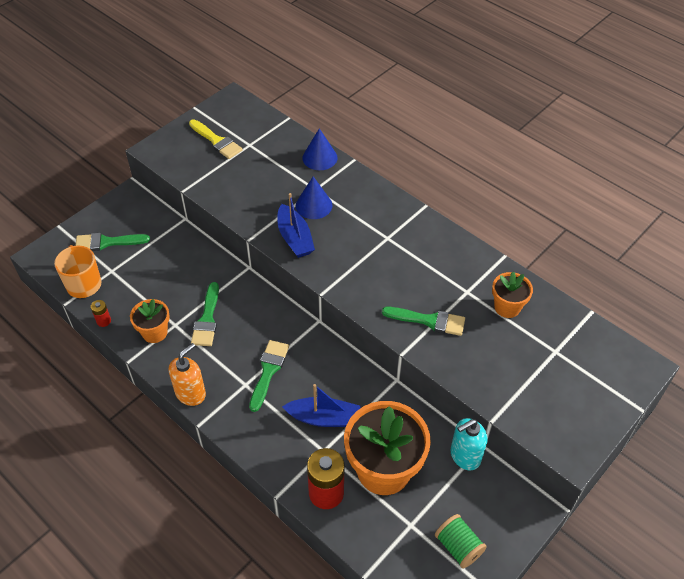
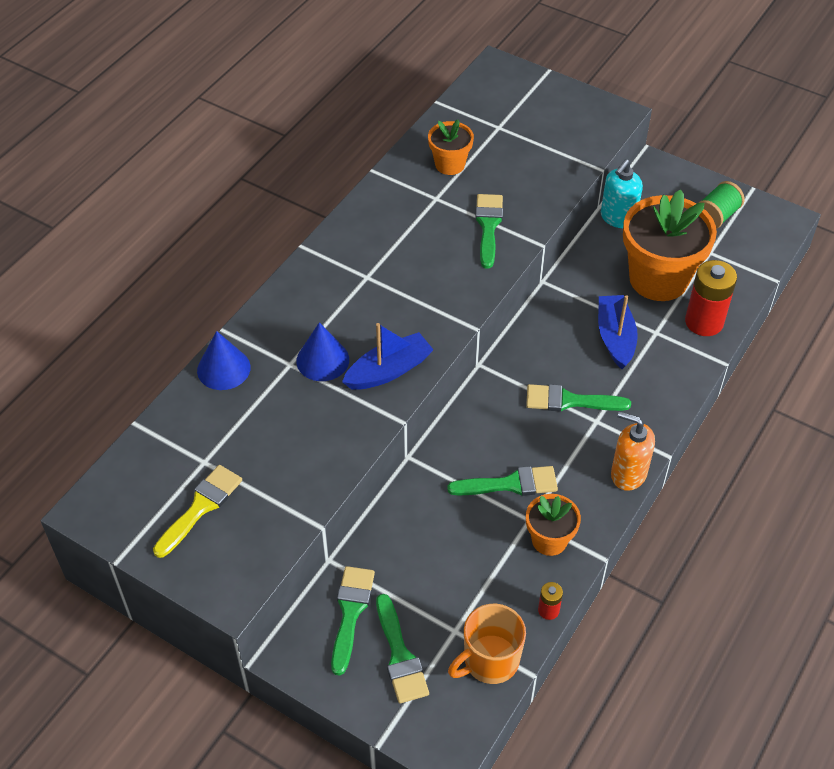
camera: 100 degrees left, 0 degrees up
(145, 224) = (350, 612): none -> green brush
(465, 456) = (617, 218): turquoise soap dispenser -> turquoise soap dispenser turned 75 degrees clockwise

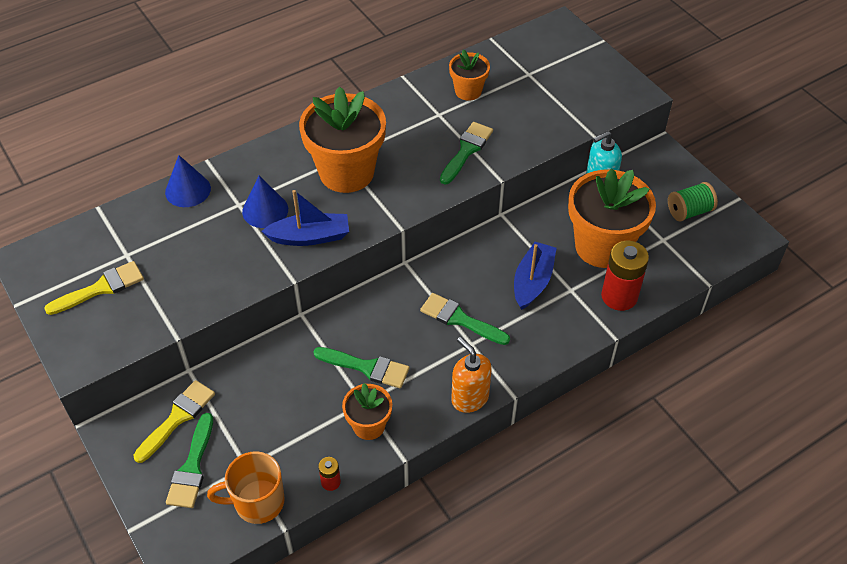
camera: 25 degrees right, 0 degrees up
(350, 612) = (177, 418): green brush -> yellow brush
(381, 290) = (346, 172): none -> orange flower pot

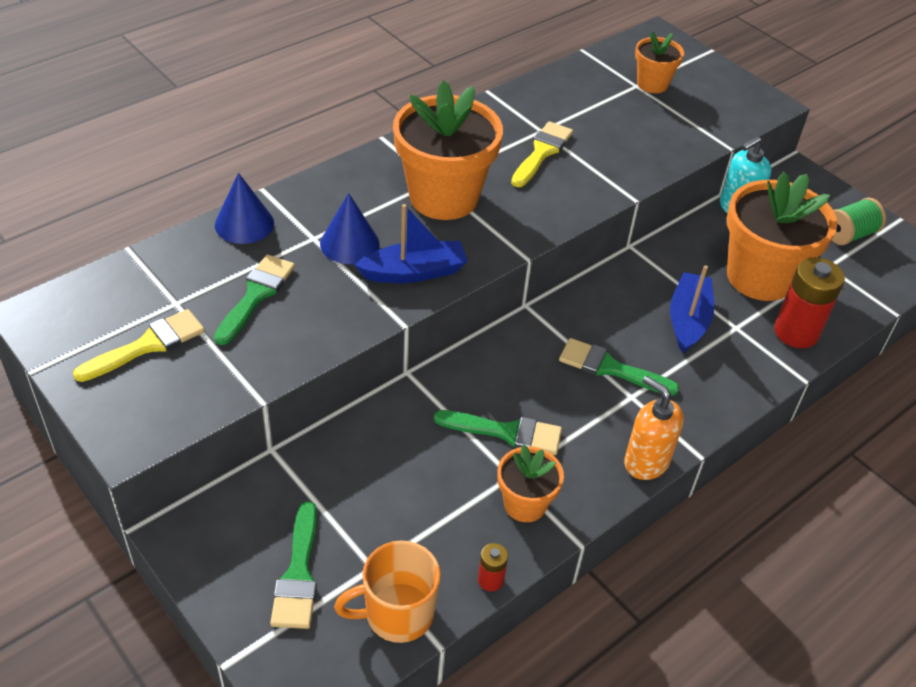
camera: 10 degrees left, 5 degrees down
(177, 418) = (267, 510): yellow brush -> yellow brush (542, 152)
(466, 150) = (585, 168): green brush -> green brush (256, 295)
(468, 91) = (570, 105): orange flower pot -> orange flower pot (652, 84)

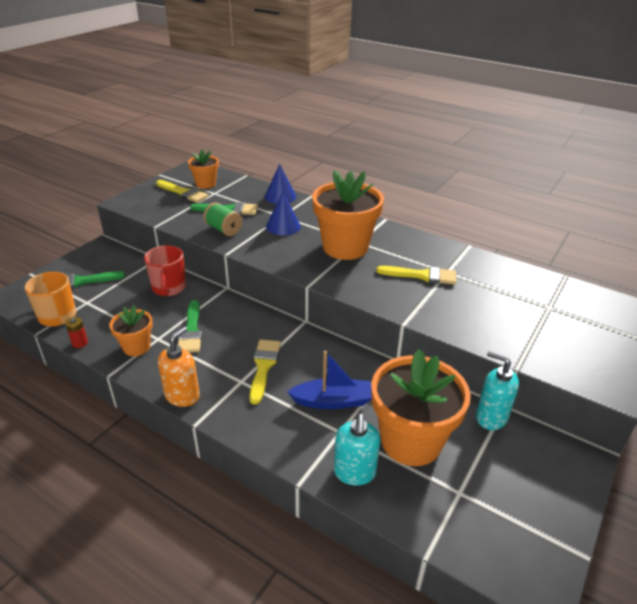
camera: 75 degrees right, 10 degrees down
(379, 445) = (169, 288): none -> red mug
(414, 272) = (271, 249): blue boat -> none
(610, 368) = (263, 366): green brush -> yellow brush
(652, 84) = (560, 314): orange flower pot -> orange flower pot (205, 184)
(796, 332) = (354, 472): red battery -> turquoise soap dispenser
(849, 234) = (520, 507): green spool -> green spool (223, 229)

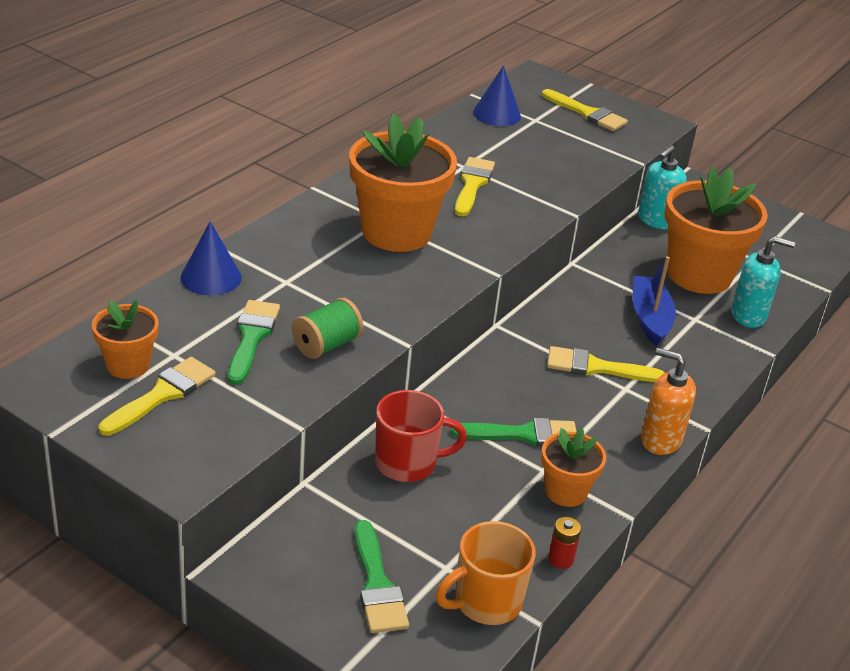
camera: 90 degrees left, 0 degrees up
(283, 226) = (323, 282): blue cone -> blue cone (496, 114)
(587, 337) = (587, 113): none -> yellow brush

